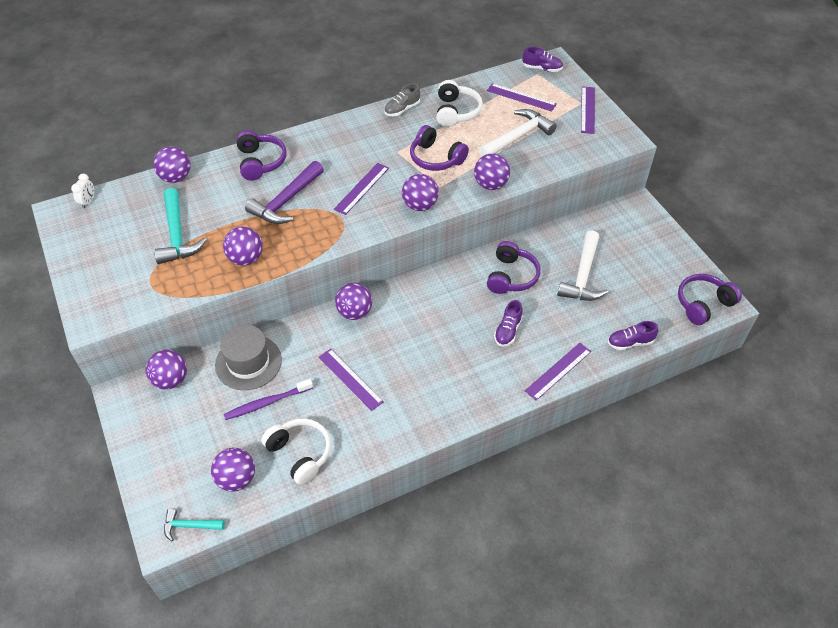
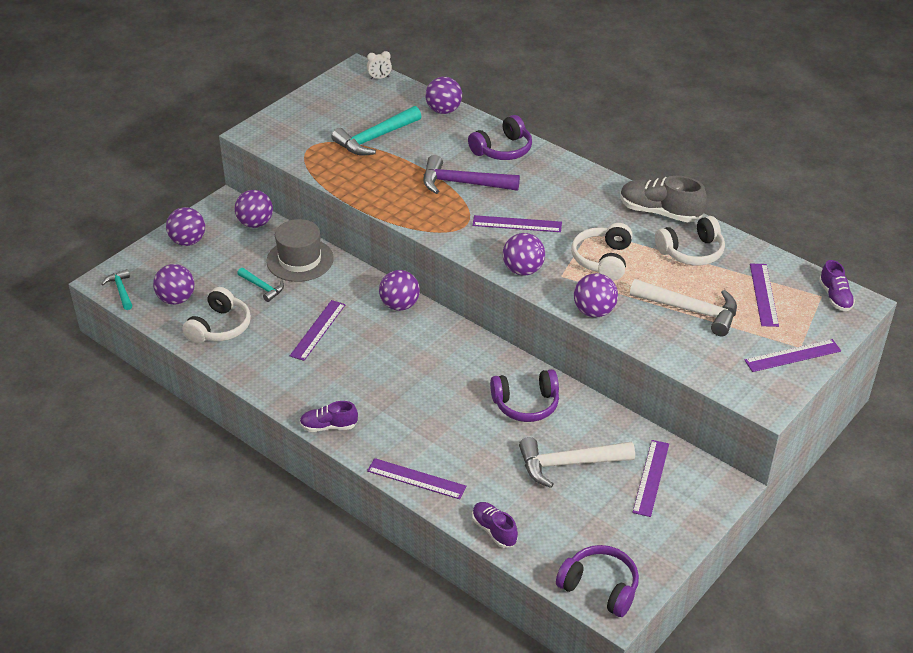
camera: 65 degrees right, 10 degrees down
(246, 258) = (374, 186): purple ball -> purple ball (188, 241)
(267, 403) = (262, 287): purple toothbrush -> turquoise hammer
(402, 109) = (659, 212): grey shoe -> grey shoe, size x1.65
(436, 158) = (603, 260): purple headphones -> white headphones
(508, 331) = (446, 423): purple shoe -> purple shoe (329, 426)
(615, 238) = (651, 477): none -> purple ruler

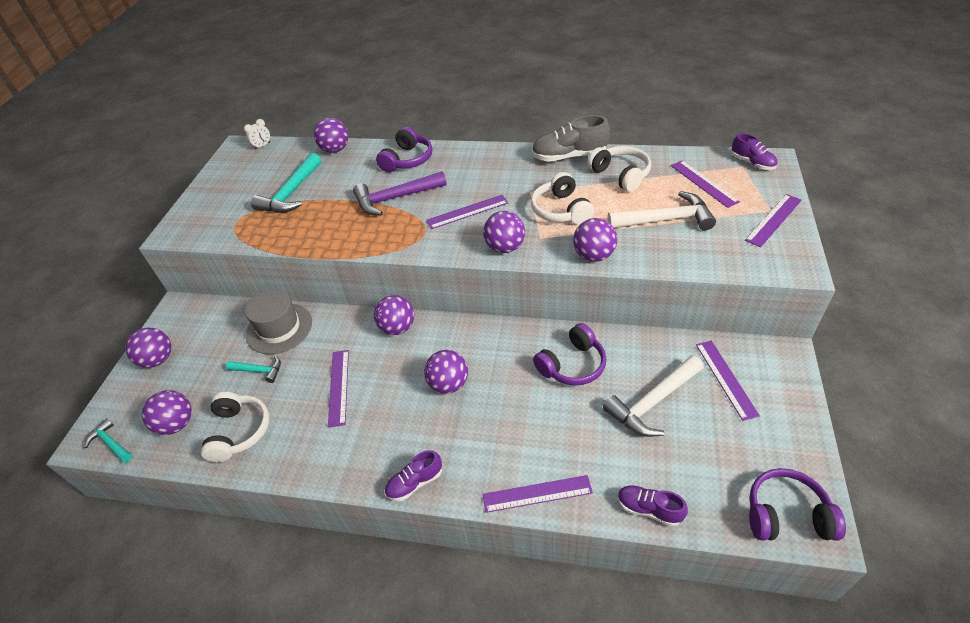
camera: 25 degrees left, 5 degrees up
(255, 223) = (216, 314): purple ball -> purple ball (448, 384)
(691, 252) = (620, 175): white headphones -> white headphones turned 75 degrees counterclockwise

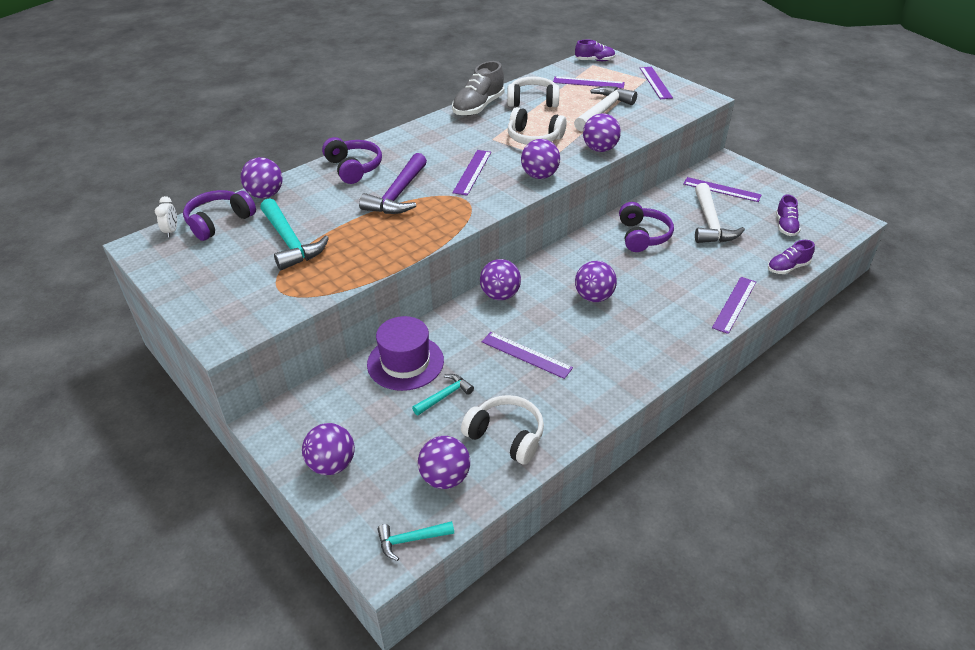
camera: 55 degrees left, 5 degrees down
(279, 328) = (405, 362): grey hat -> purple hat
(415, 483) = (670, 355): purple shoe -> purple shoe (785, 226)
(786, 515) = (834, 225): purple headphones -> purple headphones (219, 222)

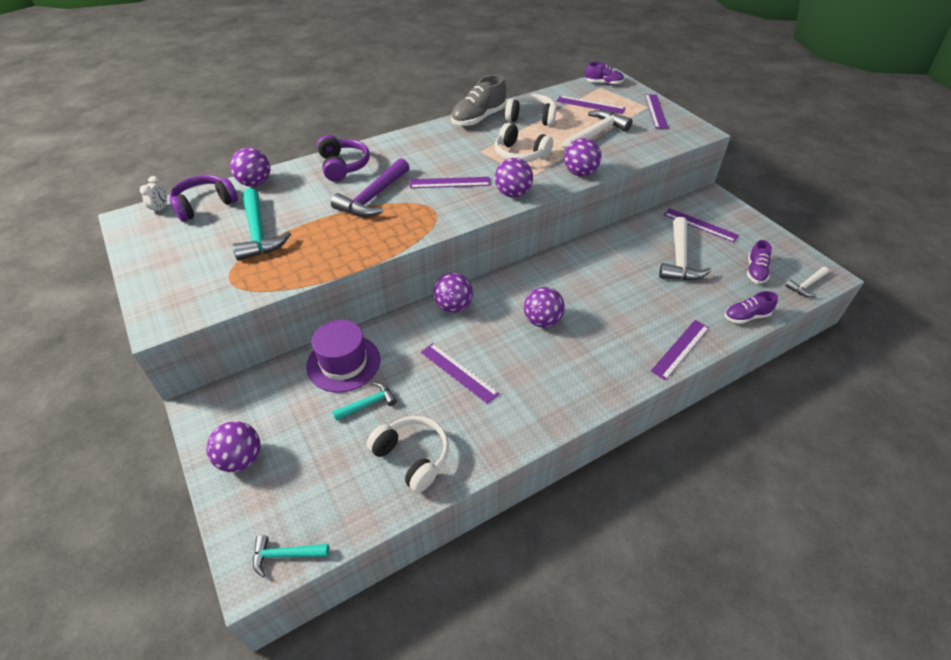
camera: 10 degrees right, 5 degrees up
(445, 478) = (340, 492): purple ball -> none
(472, 172) = (450, 182): purple ruler -> purple ruler turned 60 degrees clockwise
(642, 236) = (608, 263): purple headphones -> none
(836, 232) = (806, 285): none -> white hammer

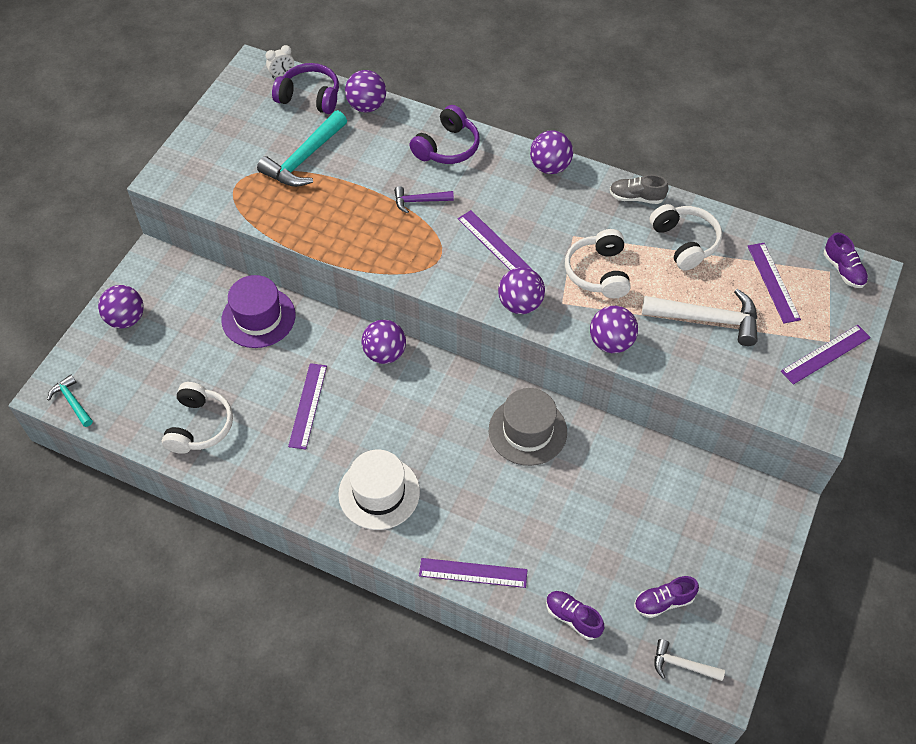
camera: 55 degrees right, 10 degrees up
(368, 404) = (229, 363): turquoise hammer -> none
(373, 197) = (419, 201): purple hammer -> purple hammer, size x0.55
(478, 118) = (636, 197): grey shoe -> grey shoe, size x0.61
(542, 321) = (421, 435): purple ball -> purple ball (550, 167)
(575, 368) = (379, 493): none -> white hat
(582, 268) = (527, 431): none -> grey hat
(679, 259) = (621, 515): white hammer -> none
(700, 225) = (707, 512): purple ruler -> none

